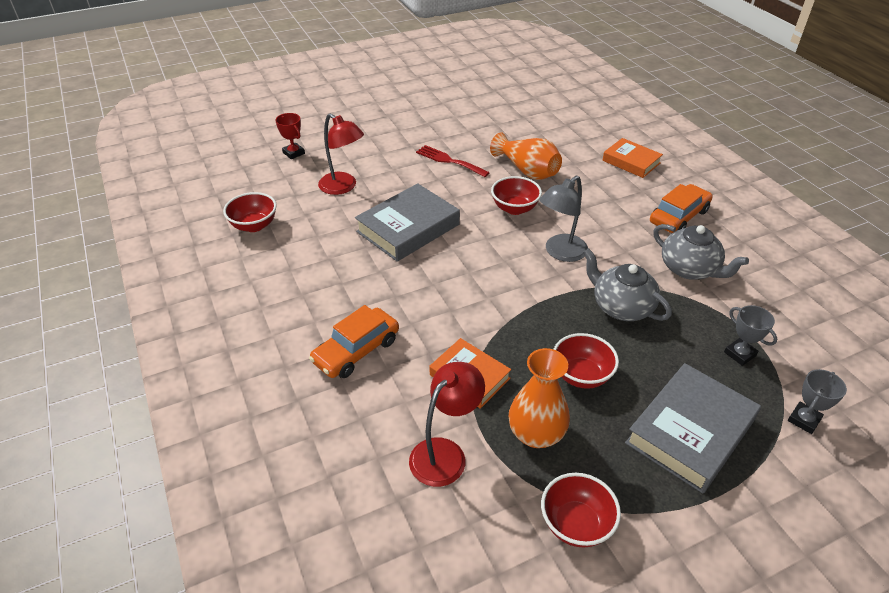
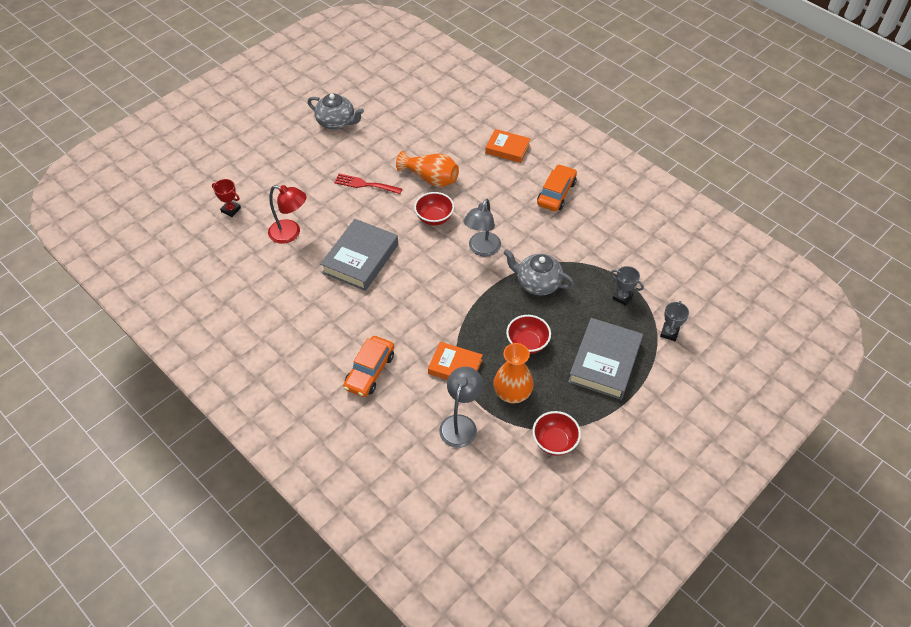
camera: 20 degrees left, 10 degrees up
(254, 225) = (237, 290): red bowl -> none
(445, 453) = (460, 424): red lamp -> grey lamp
(689, 269) = (575, 238): grey teapot -> grey teapot (336, 122)

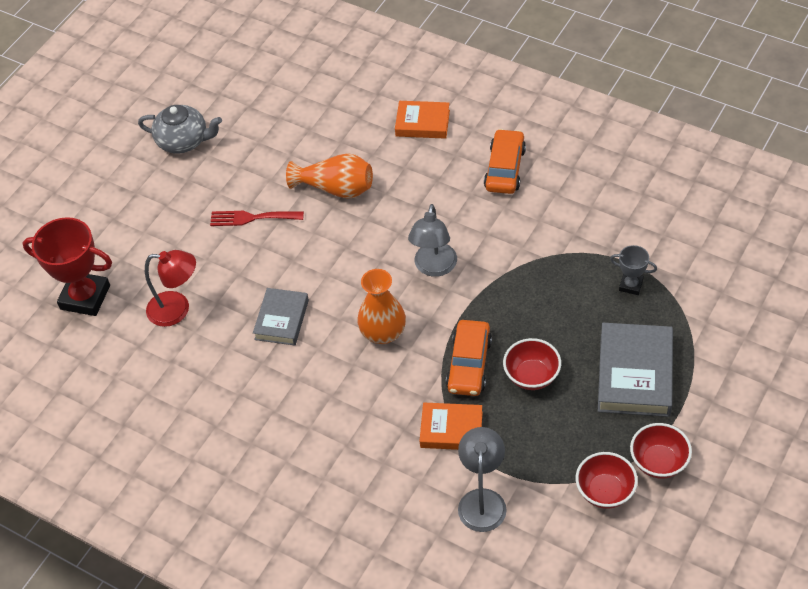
camera: 10 degrees left, 0 degrees up
(231, 210) = (85, 297): red trophy -> red trophy, size x2.01
(360, 258) = (282, 320): grey book -> grey book, size x0.63
(369, 371) = (345, 464): orange car -> orange car (469, 364)
(434, 218) = (359, 241): red bowl -> red bowl (658, 462)
(512, 393) = (533, 444): orange vase -> orange vase (383, 333)
(537, 283) = (519, 294): grey teapot -> none
(669, 333) = (702, 316): grey trophy -> none

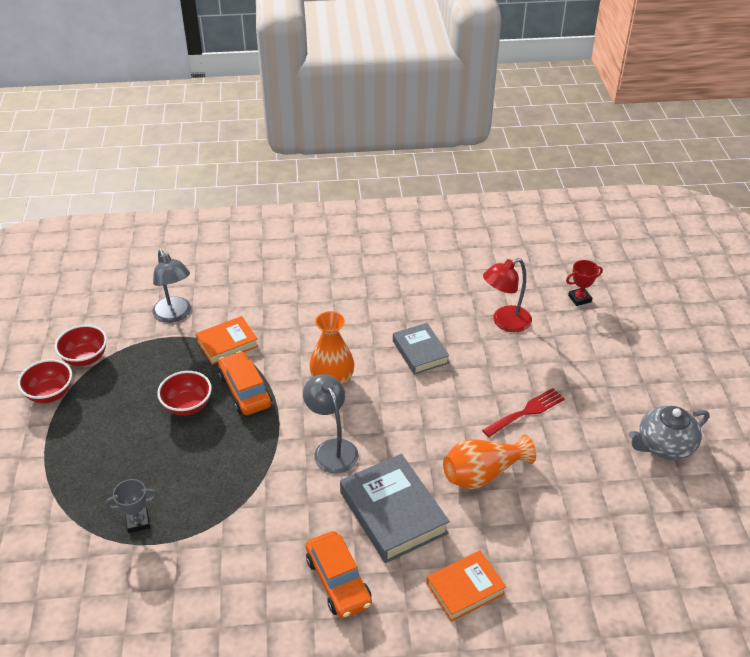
camera: 140 degrees right, 10 degrees down
(85, 297) = (579, 298): red trophy -> red trophy, size x0.50
(634, 374) = (98, 447): grey book -> grey book (393, 513)

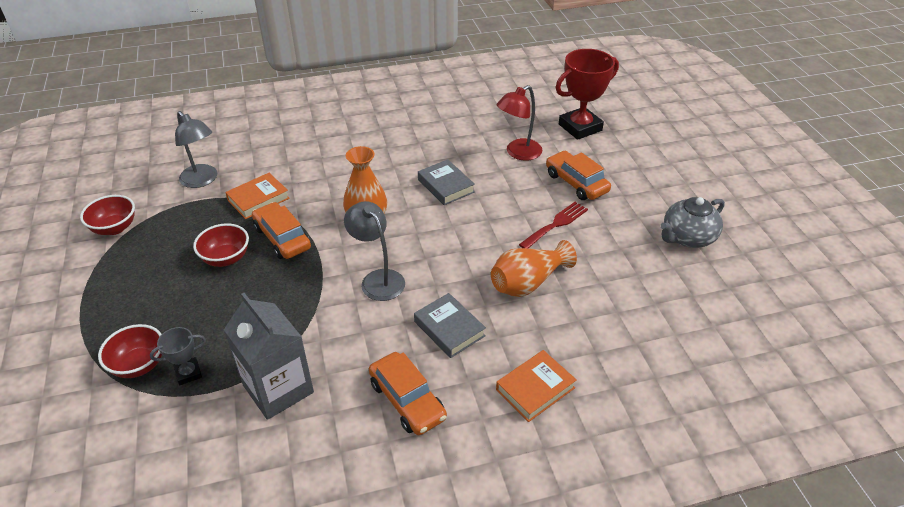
camera: 10 degrees left, 0 degrees up
(50, 394) = (81, 264): red bowl -> red bowl (139, 365)
(218, 550) = (278, 389): none -> grey carton
(393, 513) = (449, 329): grey book -> grey book, size x0.63
(559, 365) = (576, 183): none -> orange car
(579, 298) = (580, 127): red trophy -> red trophy, size x2.01

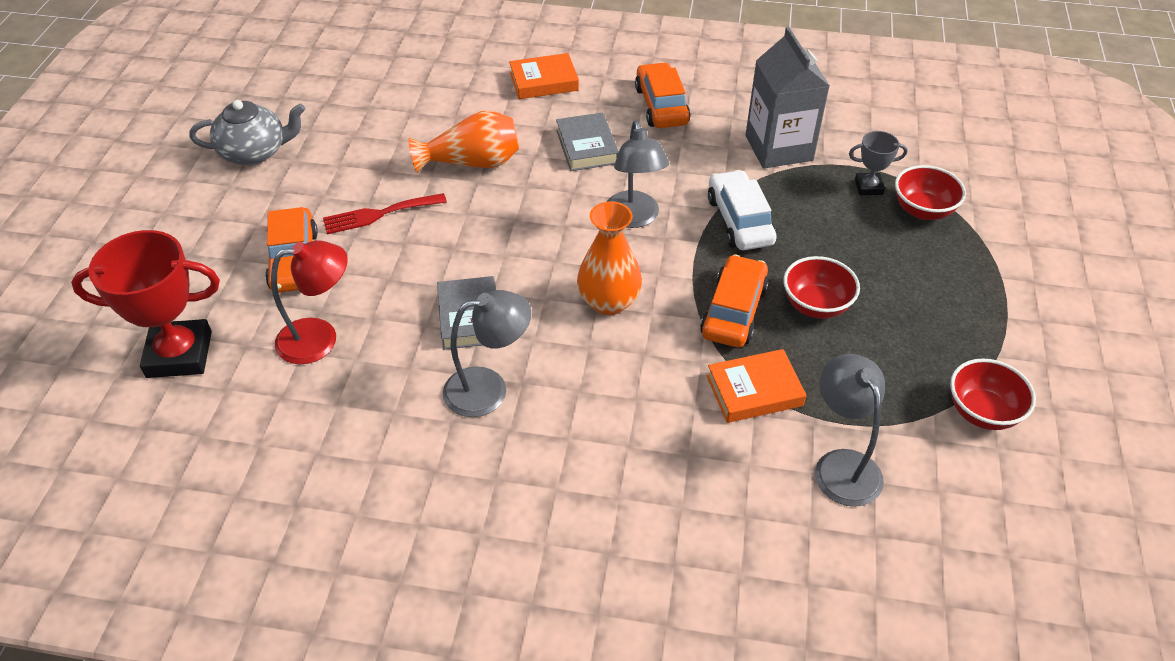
camera: 155 degrees left, 5 degrees up
(282, 238) = (734, 311): orange car -> orange car turned 150 degrees counterclockwise
(296, 304) = (739, 220): none -> white car
(409, 159) = (489, 389): none -> grey lamp

